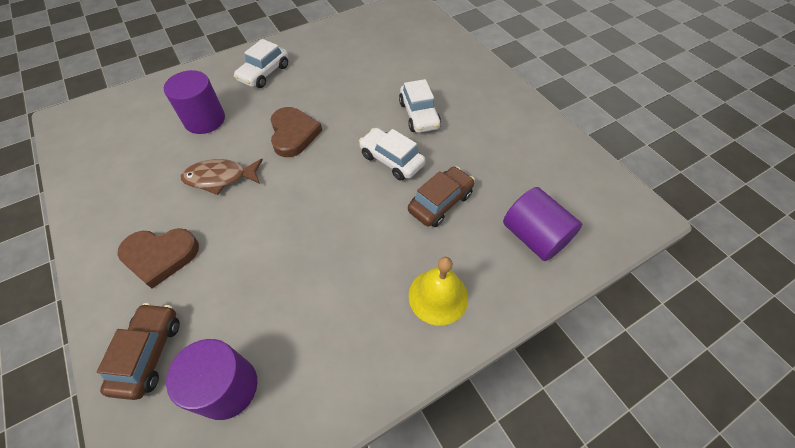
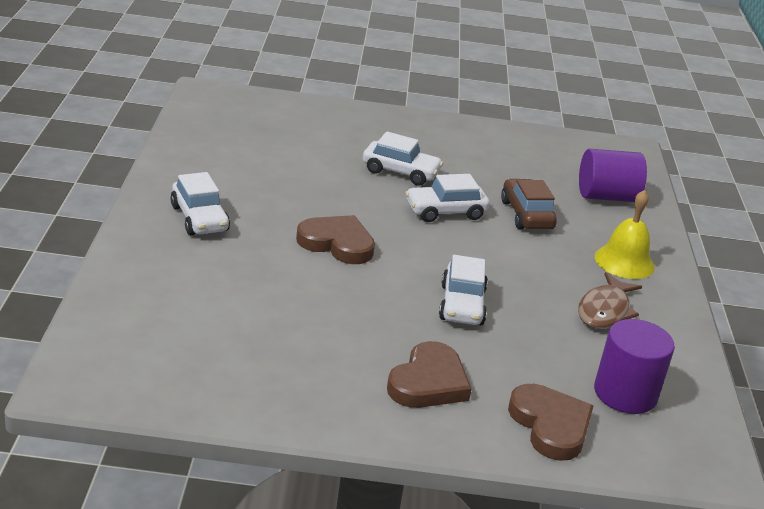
camera: 60 degrees left, 25 degrees down
(149, 353) = (550, 425): brown car -> brown heart
(205, 120) = (233, 285): purple cylinder -> none
(220, 178) = (351, 309): brown fish -> brown fish (605, 310)
(273, 227) = (461, 305): none -> white car

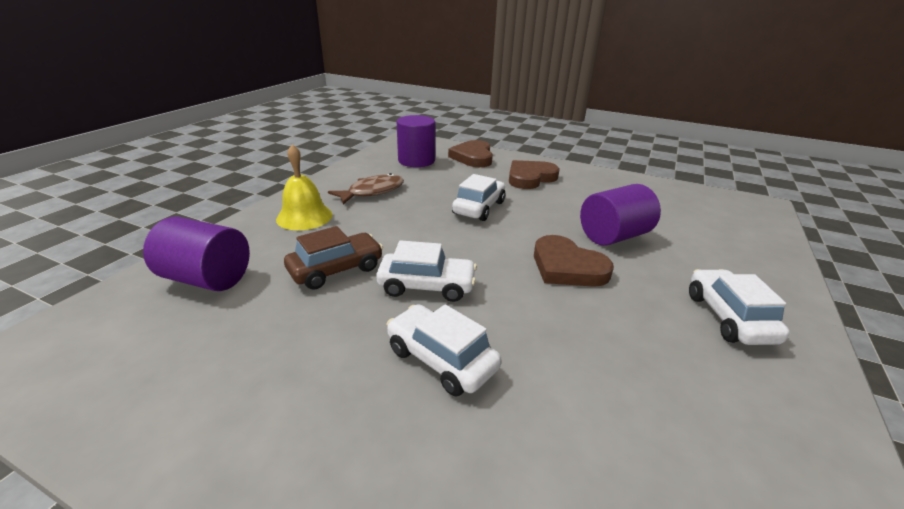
camera: 155 degrees left, 0 degrees up
(294, 286) = (613, 236): none -> purple cylinder
(526, 215) = (336, 270): brown car -> brown car turned 135 degrees counterclockwise

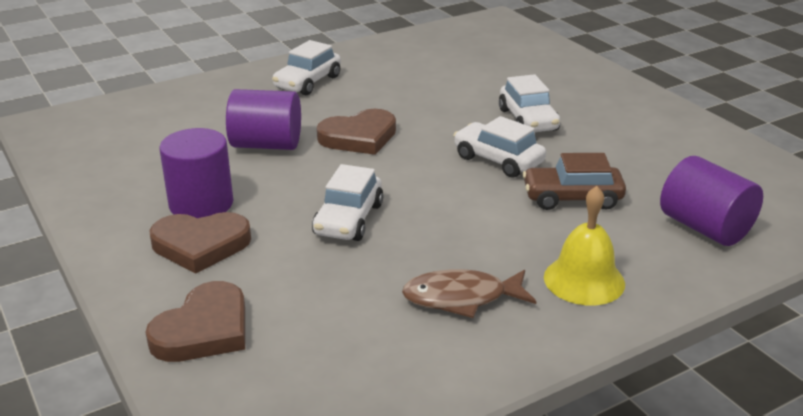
camera: 145 degrees left, 0 degrees up
(416, 161) = (316, 359): purple cylinder -> purple cylinder (201, 204)
(479, 208) = (348, 219): white car -> white car turned 45 degrees counterclockwise
(567, 267) = (359, 137): brown heart -> brown heart turned 75 degrees clockwise

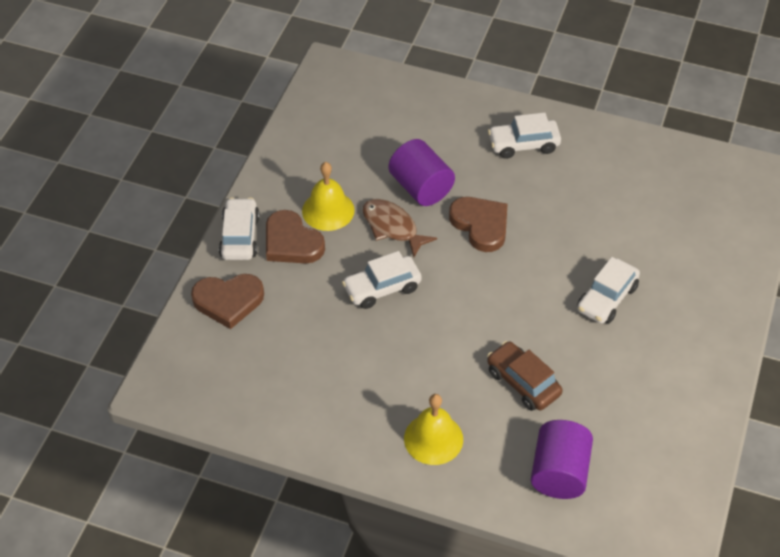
camera: 50 degrees right, 20 degrees up
(201, 204) = (328, 210): purple cylinder -> yellow bell
(359, 137) = (480, 225): brown heart -> brown heart turned 150 degrees counterclockwise
(461, 298) = (359, 391): brown fish -> brown fish (392, 227)
(498, 160) = (530, 316): white car -> white car (240, 236)

